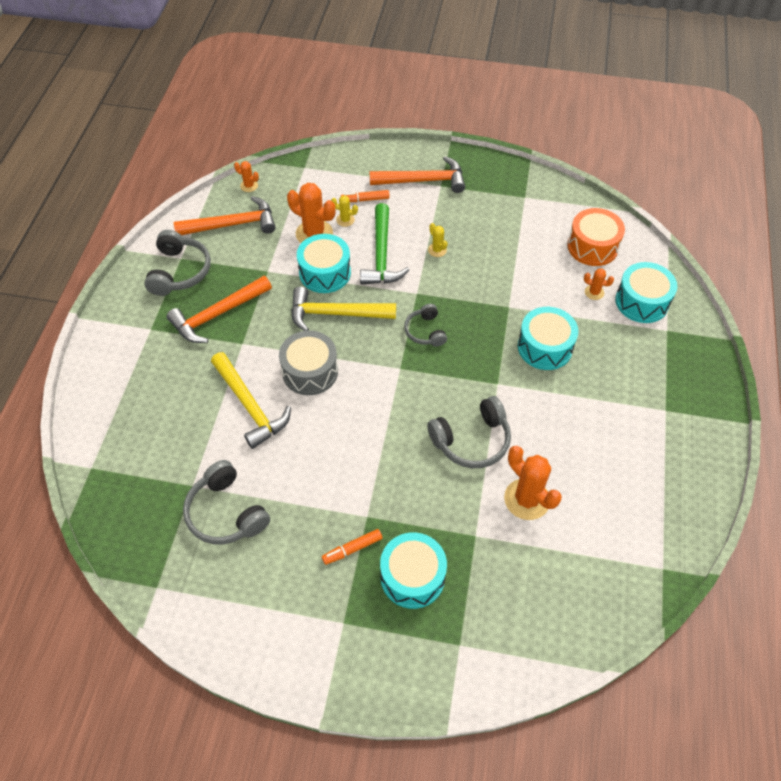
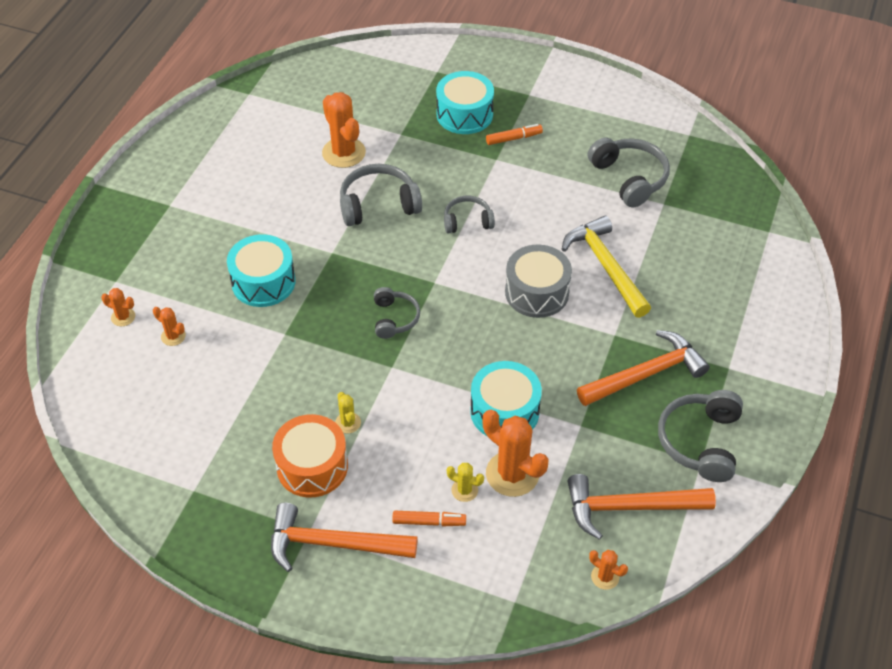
camera: 170 degrees left, 5 degrees down
(335, 314) = (498, 354): yellow hammer -> none
(381, 255) = (424, 427): green hammer -> none
(383, 435) = (467, 221): none -> grey headphones
(592, 246) = (141, 397): orange drum -> orange drum (312, 466)
(642, 302) = (123, 317): turquoise drum -> orange cactus

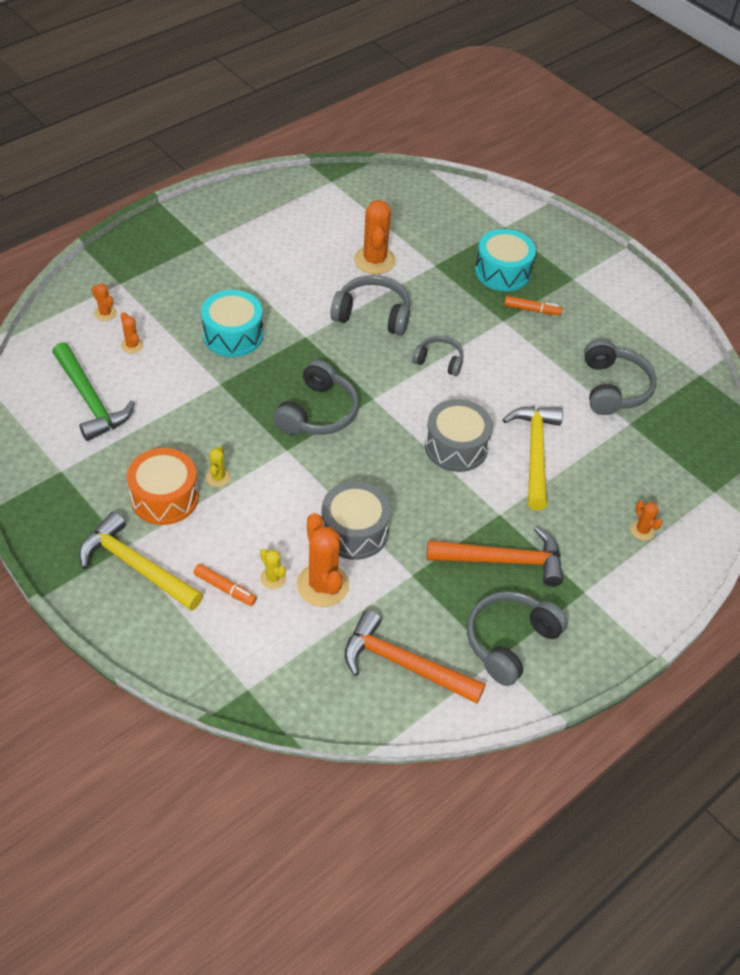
camera: 25 degrees right, 0 degrees up
(171, 408) = (90, 400): none -> green hammer
(333, 544) = (136, 566): orange hammer -> yellow hammer
(394, 318) = (317, 412): grey headphones -> grey headphones, size x1.62
(504, 411) = (354, 531): turquoise drum -> grey drum
(605, 577) = (339, 710): orange cactus -> orange cactus (642, 530)

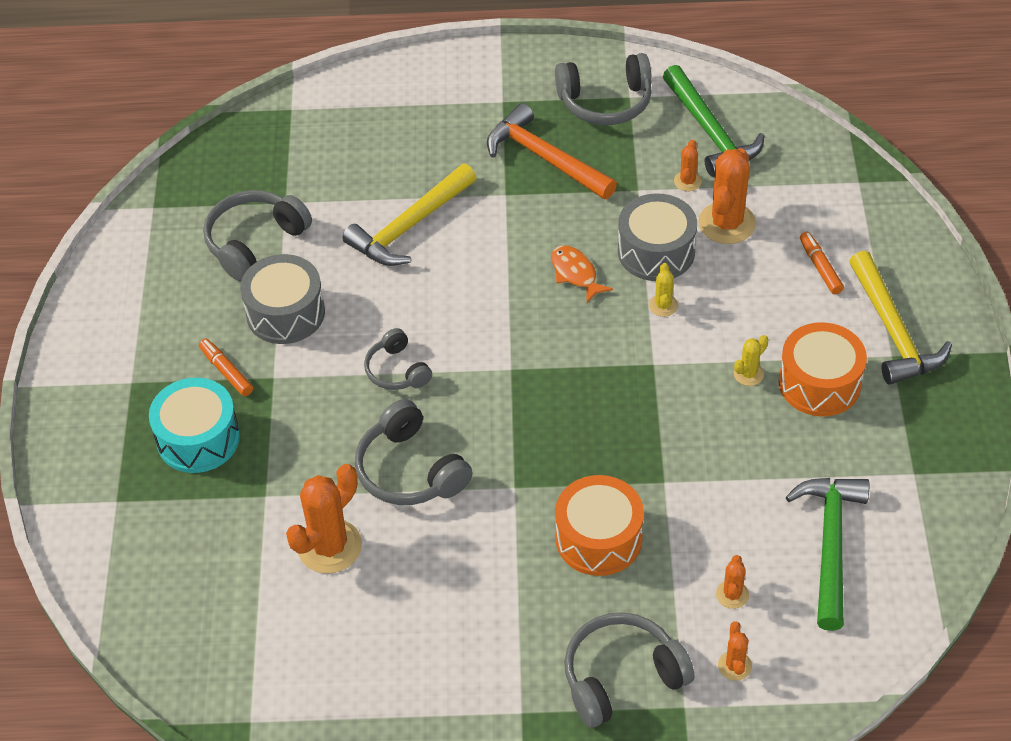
camera: 135 degrees left, 0 degrees up
(233, 335) = (598, 538): turquoise drum -> orange drum
(273, 578) = (768, 252): yellow cactus -> yellow cactus (663, 305)
(317, 412) = (585, 386): grey headphones -> grey headphones (622, 677)
(394, 482) = (575, 274): none -> orange fish
(403, 664) = (710, 132): orange hammer -> green hammer
(456, 446) = (479, 273): grey drum -> grey drum (285, 313)
(642, 530) = (395, 116): orange cactus -> orange cactus (687, 181)

